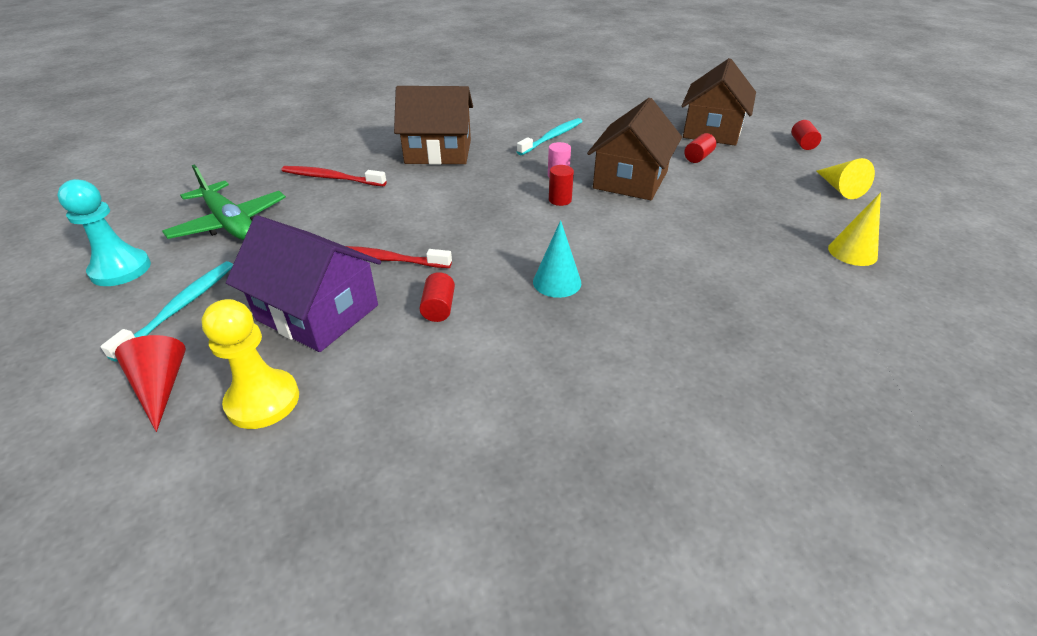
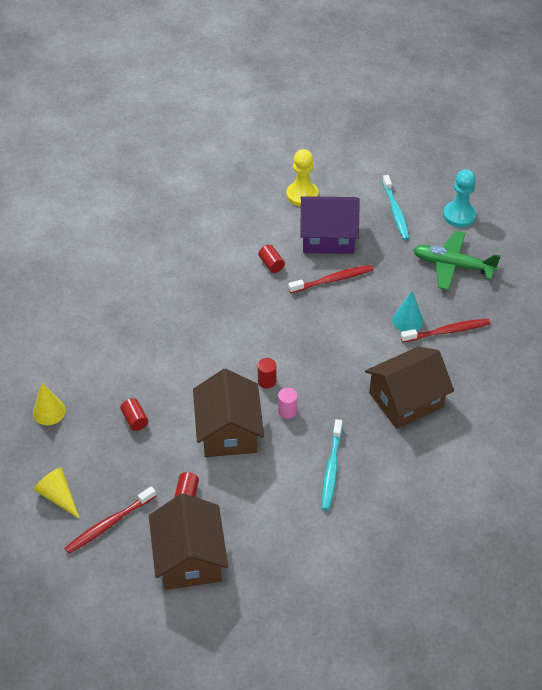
camera: 150 degrees right, 10 degrees up
(161, 387) = (349, 183): red cone -> none
(557, 282) = (222, 307): turquoise cone -> turquoise cone (407, 320)
(784, 161) = (109, 524): none -> red toothbrush
(802, 144) = (95, 570): red cylinder -> red cylinder (135, 420)

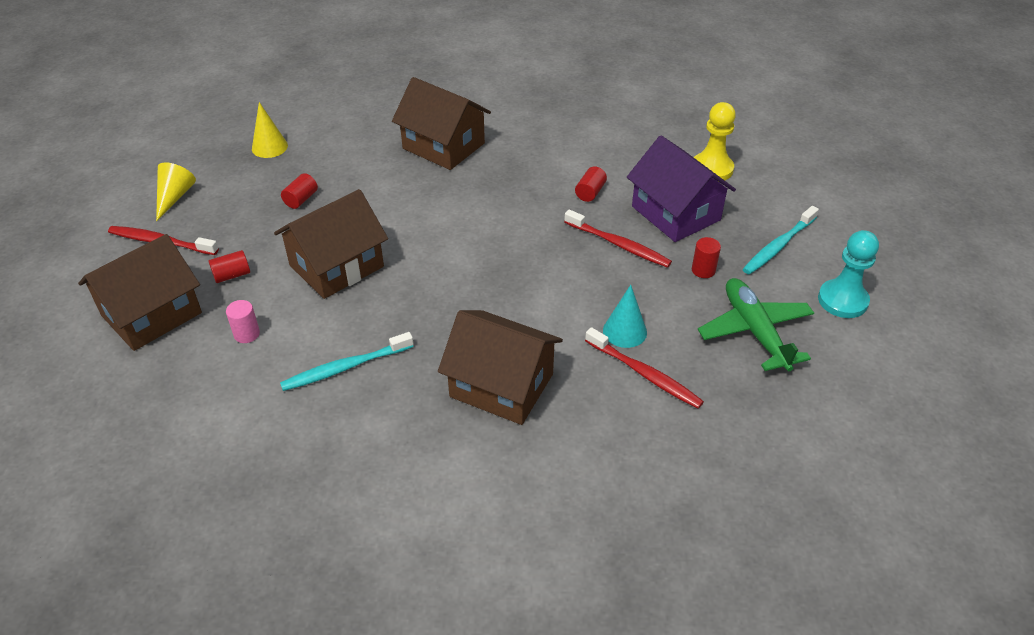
camera: 55 degrees right, 5 degrees down
(148, 311) = (443, 146): none -> brown house
(267, 381) = (427, 262): red cylinder -> red cylinder (703, 270)
(287, 411) = (399, 295): pink cylinder -> pink cylinder (247, 334)

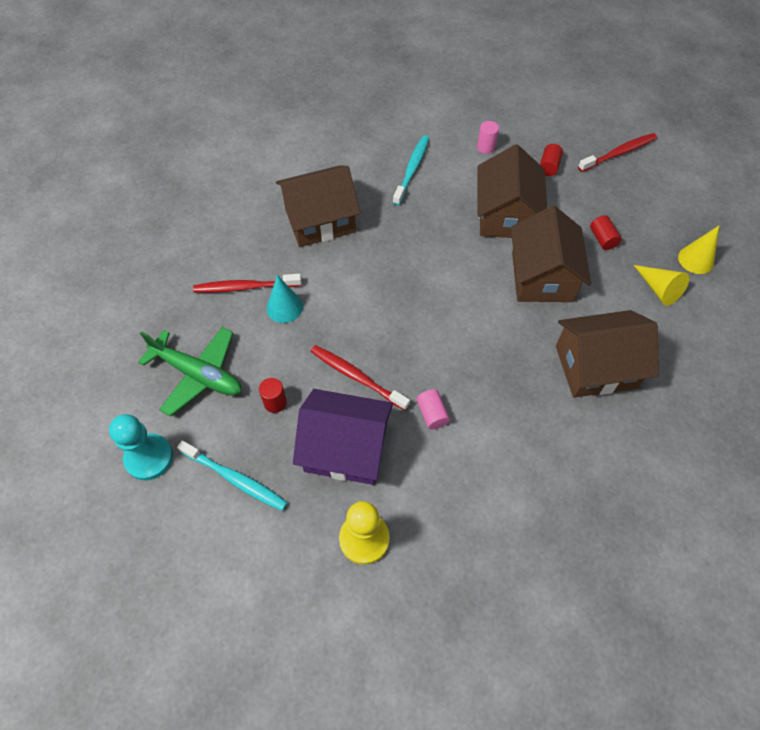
camera: 135 degrees right, 15 degrees up
(151, 314) = (546, 121): brown house -> brown house (542, 276)
(174, 197) = (669, 180): yellow cone -> yellow cone (658, 289)
(590, 192) = (432, 414): red cylinder -> pink cylinder
(619, 245) = (356, 377): red toothbrush -> red toothbrush turned 45 degrees clockwise
(778, 246) = (235, 479): turquoise toothbrush -> turquoise toothbrush turned 120 degrees clockwise

